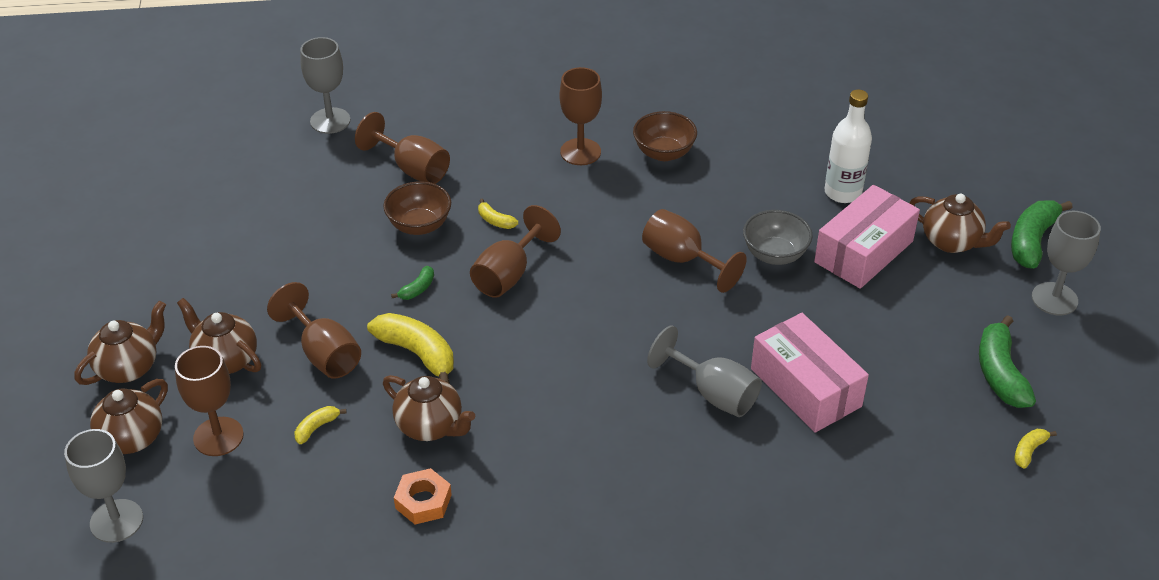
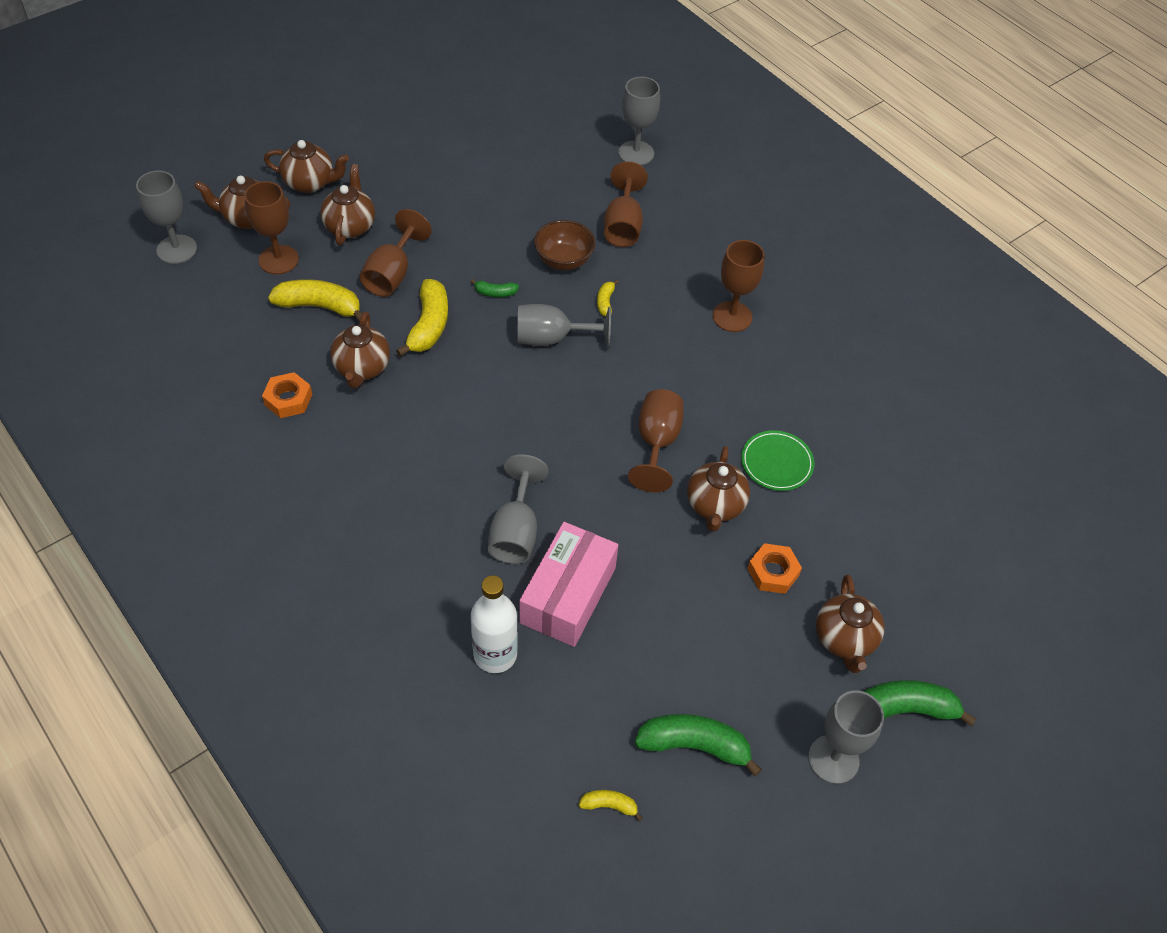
camera: 55 degrees right, 10 degrees up
(316, 428) = (319, 306): yellow banana -> yellow banana, size x2.02
(508, 274) = (552, 339): brown goblet -> grey goblet
(664, 153) = (779, 372): brown bowl -> none
(756, 199) = (776, 463): none -> green plate
(774, 254) = (715, 506): grey bowl -> brown teapot
(843, 192) = (840, 524): white bottle -> white bottle (495, 654)
(863, 252) = (773, 572): pink box -> orange nut
(1000, 373) = (694, 745): green banana -> green banana turned 45 degrees clockwise

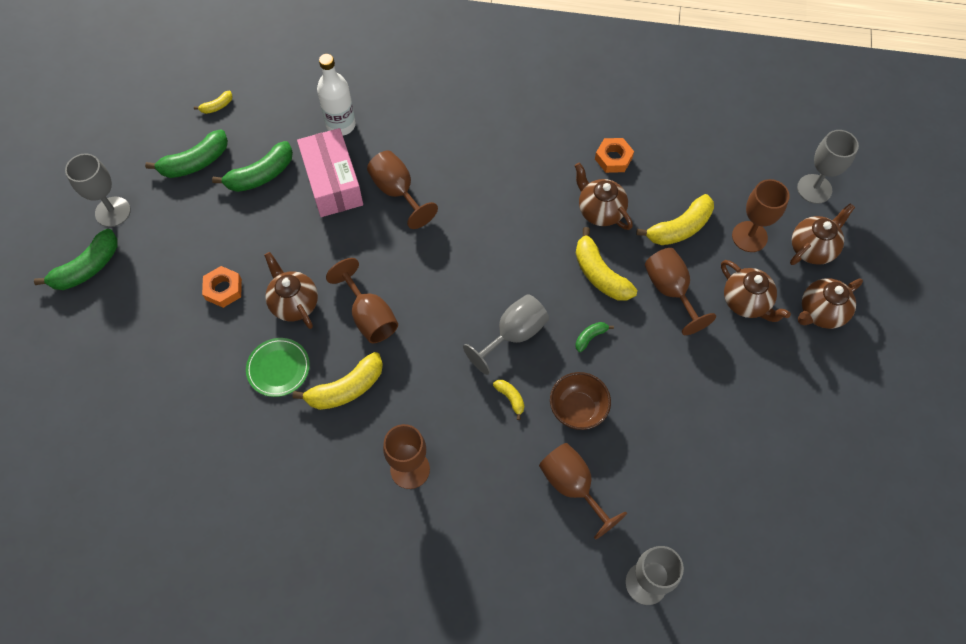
camera: 140 degrees right, 10 degrees up
(515, 531) = (397, 192): grey goblet -> brown goblet
(634, 666) = (261, 175): none -> green banana
(731, 404) = (346, 388): none -> yellow banana
(844, 639) = (149, 282): brown teapot -> none

